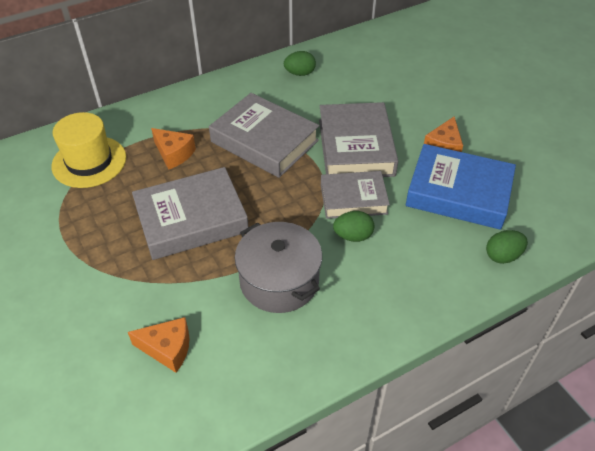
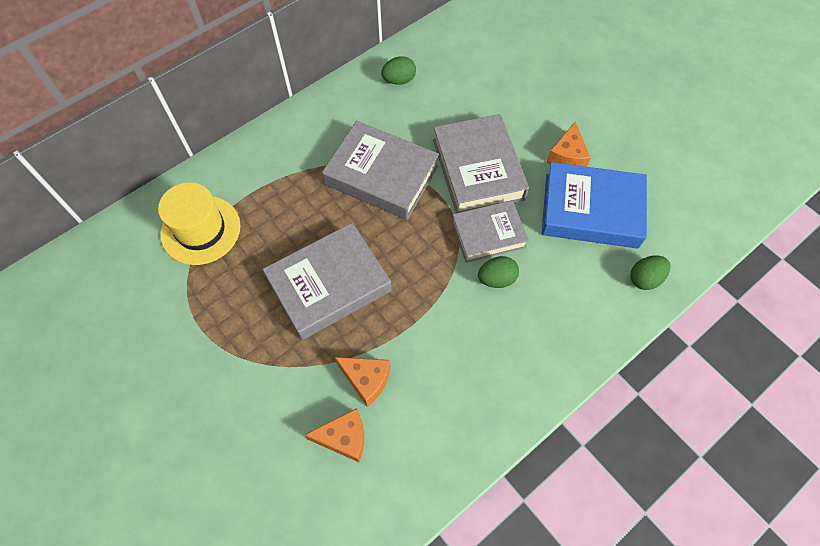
camera: 10 degrees left, 15 degrees up
(174, 154) = (289, 206): orange cheese -> orange cheese (366, 380)
(279, 281) = (435, 343): grey pot -> none

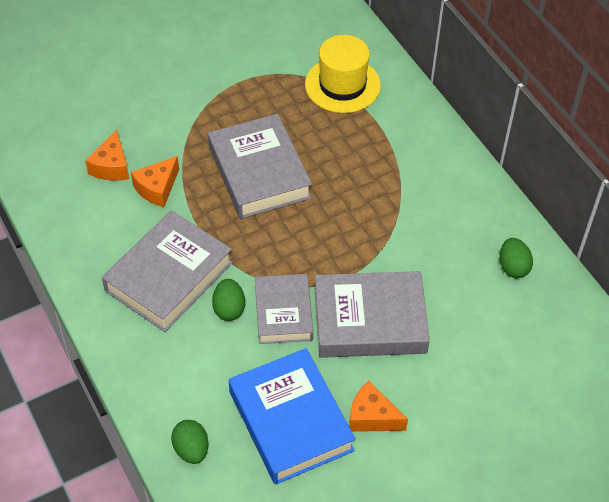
camera: 100 degrees right, 10 degrees down
(381, 175) = (378, 231): grey book -> grey book (169, 276)
(591, 210) = (290, 421): blue book -> blue book turned 45 degrees counterclockwise

